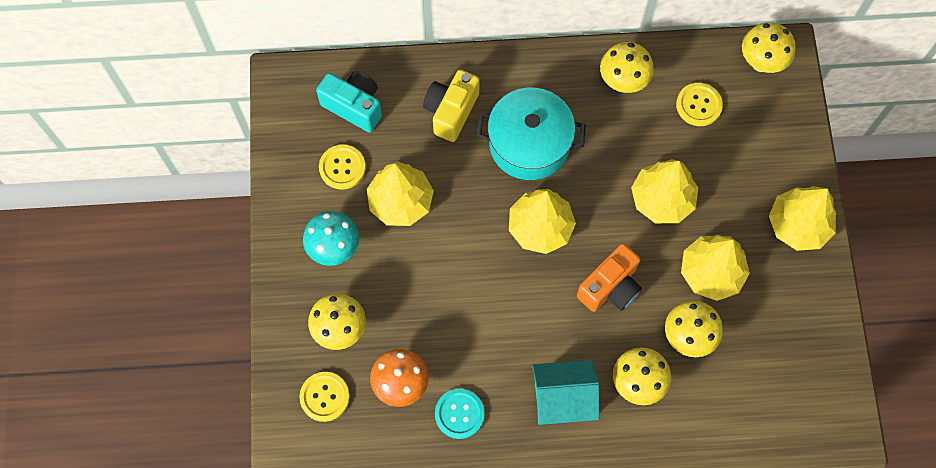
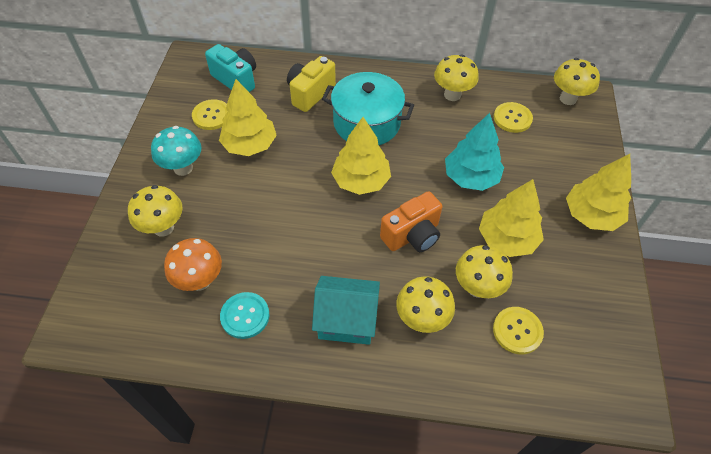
camera: 10 degrees right, 15 degrees down
(324, 397) = (127, 279): yellow button -> yellow button (517, 331)
(662, 199) = (471, 177): yellow tree -> turquoise tree

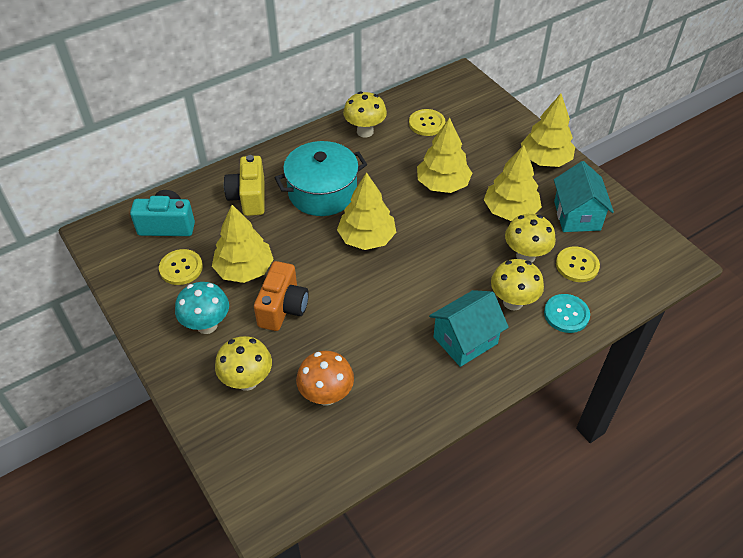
camera: 40 degrees left, 5 degrees down
(245, 316) = (390, 392): turquoise button -> turquoise button (566, 314)
(412, 235) = (446, 251): orange camera -> orange camera (283, 308)
(471, 177) = (442, 184): turquoise tree -> yellow tree
(567, 286) = (577, 215): none -> turquoise house
(568, 99) = (450, 86): yellow mushroom -> none

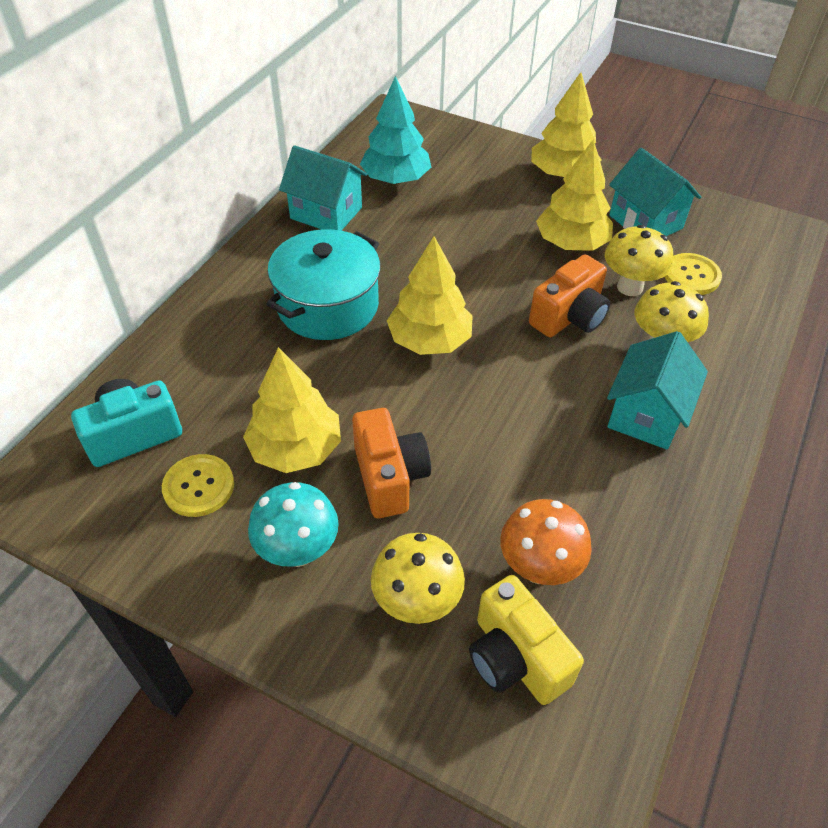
camera: 30 degrees left, 0 degrees up
(249, 197) = (230, 350): yellow camera -> yellow camera (515, 658)
(365, 131) = (326, 213): yellow mushroom -> turquoise house
(427, 123) = (396, 179): yellow button -> turquoise tree
(442, 184) = (470, 241): yellow tree -> none
(467, 259) = (569, 317): none -> orange camera
(566, 314) = (727, 334): turquoise button -> none

